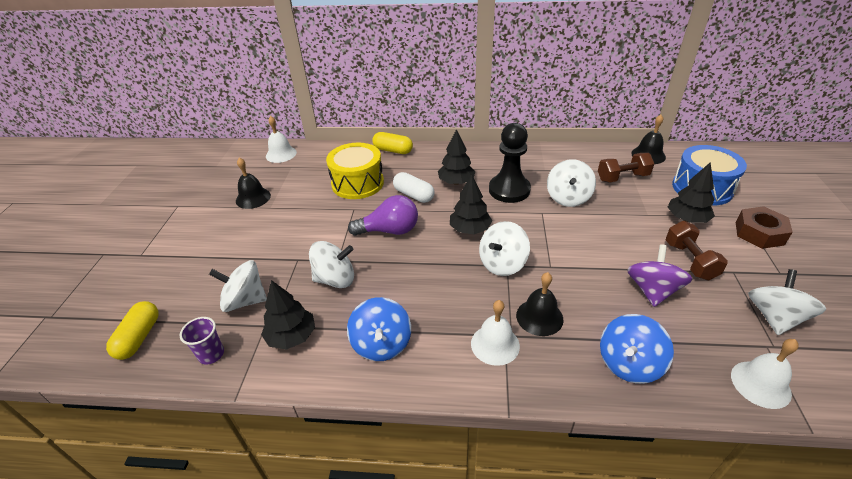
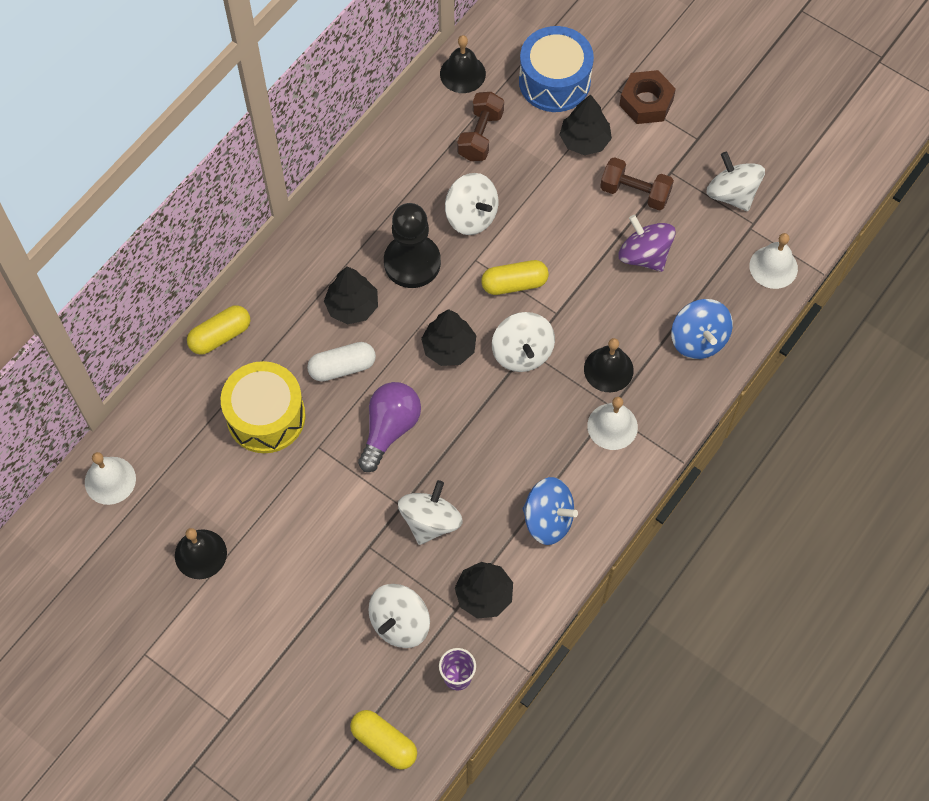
camera: 60 degrees left, 25 degrees up
(547, 236) = (514, 284): none -> yellow capsule

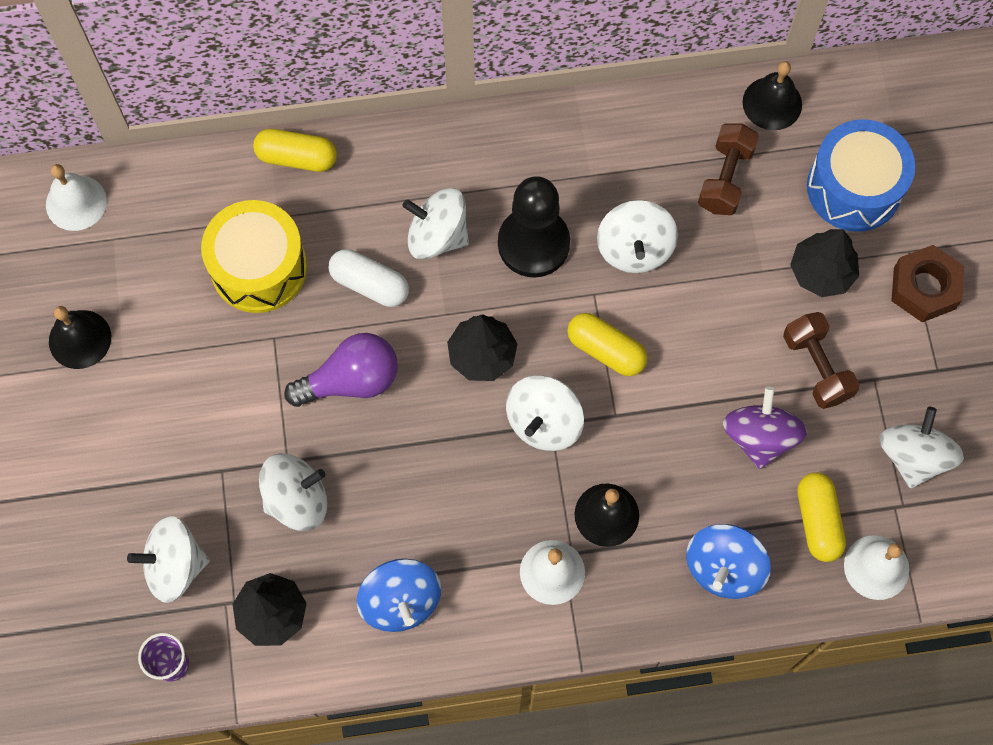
camera: 45 degrees right, 5 degrees up
(352, 306) = (437, 236): black tree -> white spinning top
(384, 742) = (52, 658): yellow capsule -> yellow capsule (818, 521)
(480, 135) = (725, 178): brown dumbbell -> brown dumbbell turned 45 degrees counterclockwise

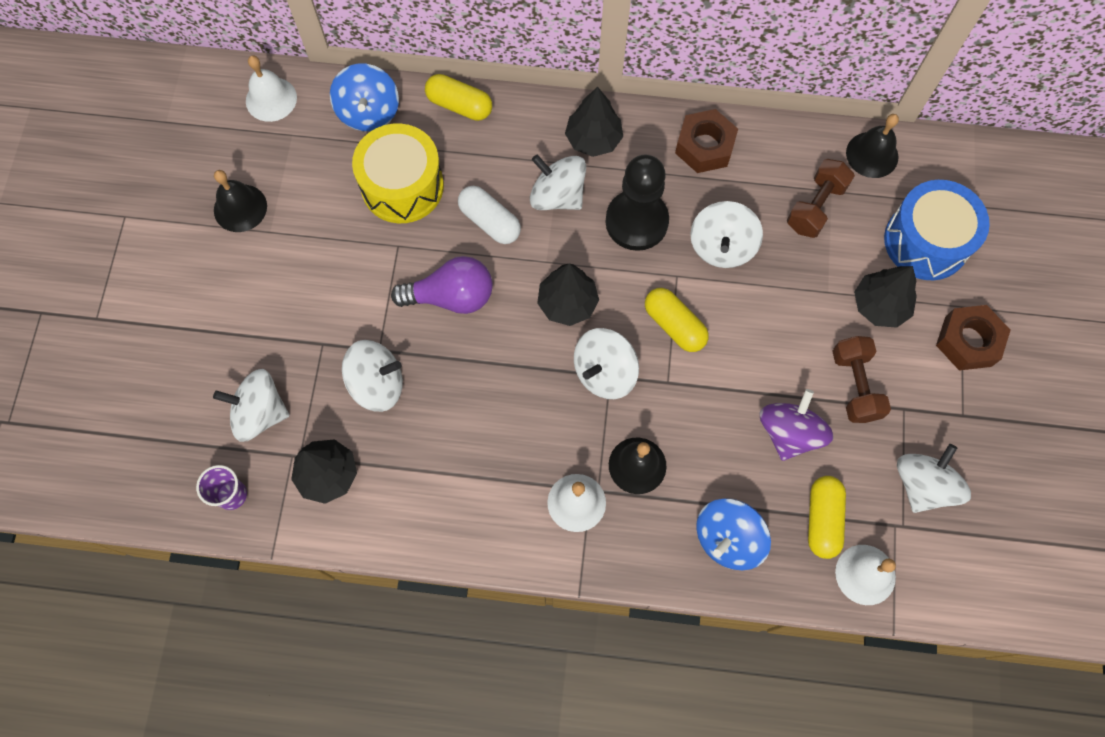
camera: 15 degrees right, 0 degrees up
(400, 601) = (439, 493): blue spinning top -> blue spinning top (369, 112)
(460, 160) = (593, 139): none -> black tree
(586, 139) = (704, 146): none -> brown nut

